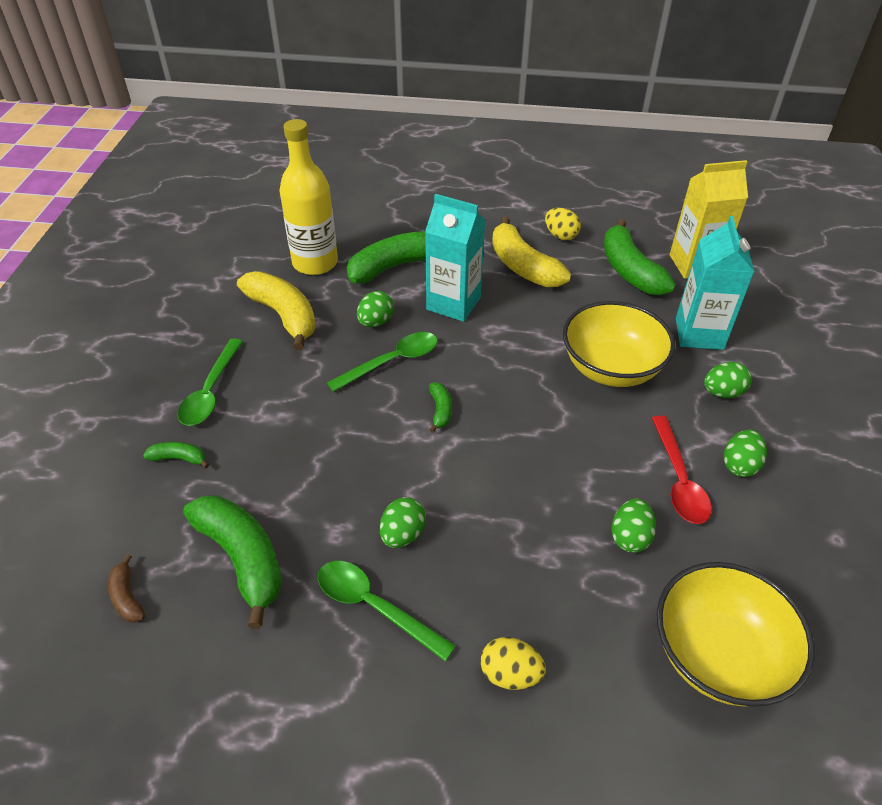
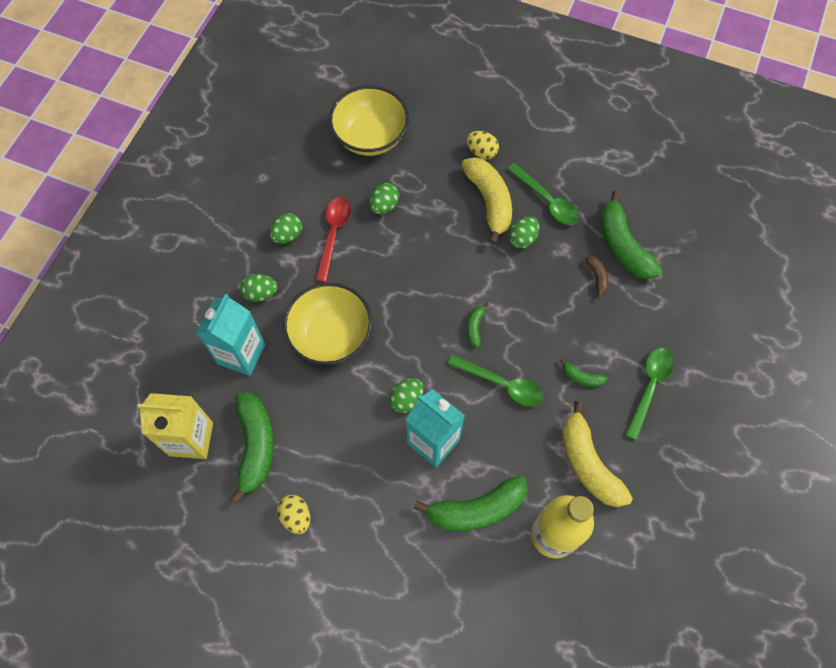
camera: 165 degrees left, 20 degrees up
(127, 596) = (690, 238): brown banana -> brown banana (597, 277)
(179, 458) = (668, 329): green banana -> green banana (581, 377)
(375, 322) = (507, 434): green egg -> green egg (406, 399)
(392, 362) = (502, 384): green spoon -> green spoon turned 135 degrees counterclockwise
(522, 266) = (352, 478): yellow banana -> yellow banana (489, 202)

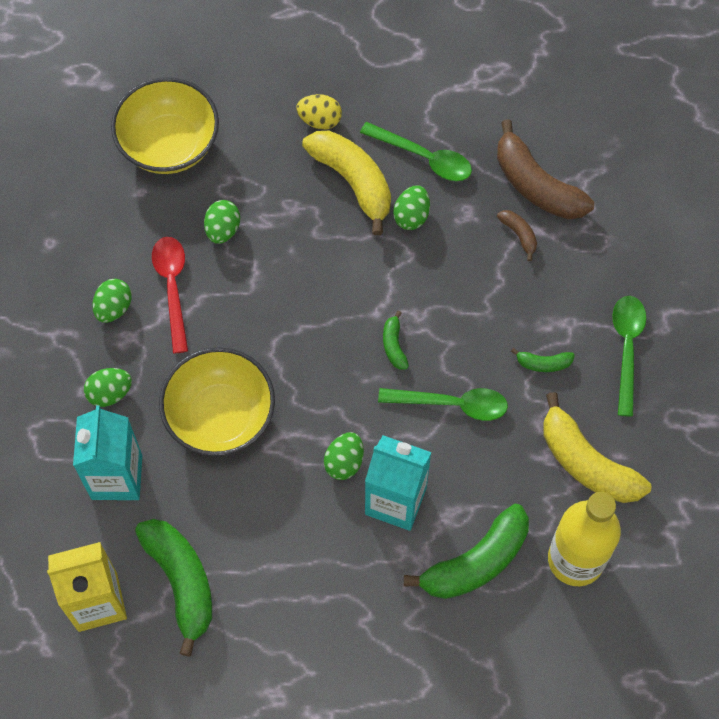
camera: 20 degrees left, 0 degrees up
(296, 516) = (265, 647): yellow egg -> none
(622, 245) = (536, 185): green banana -> brown banana

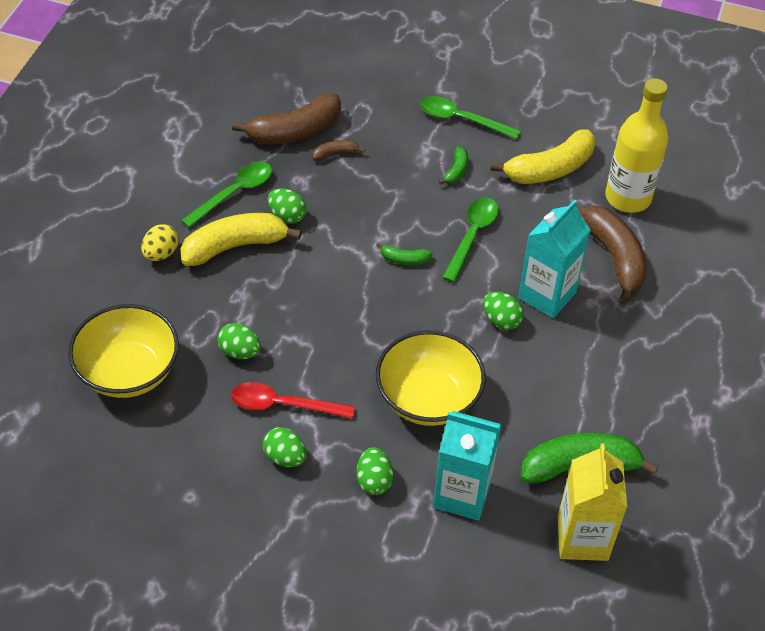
camera: 75 degrees left, 15 degrees down
(476, 562) = (615, 258): green banana -> brown banana

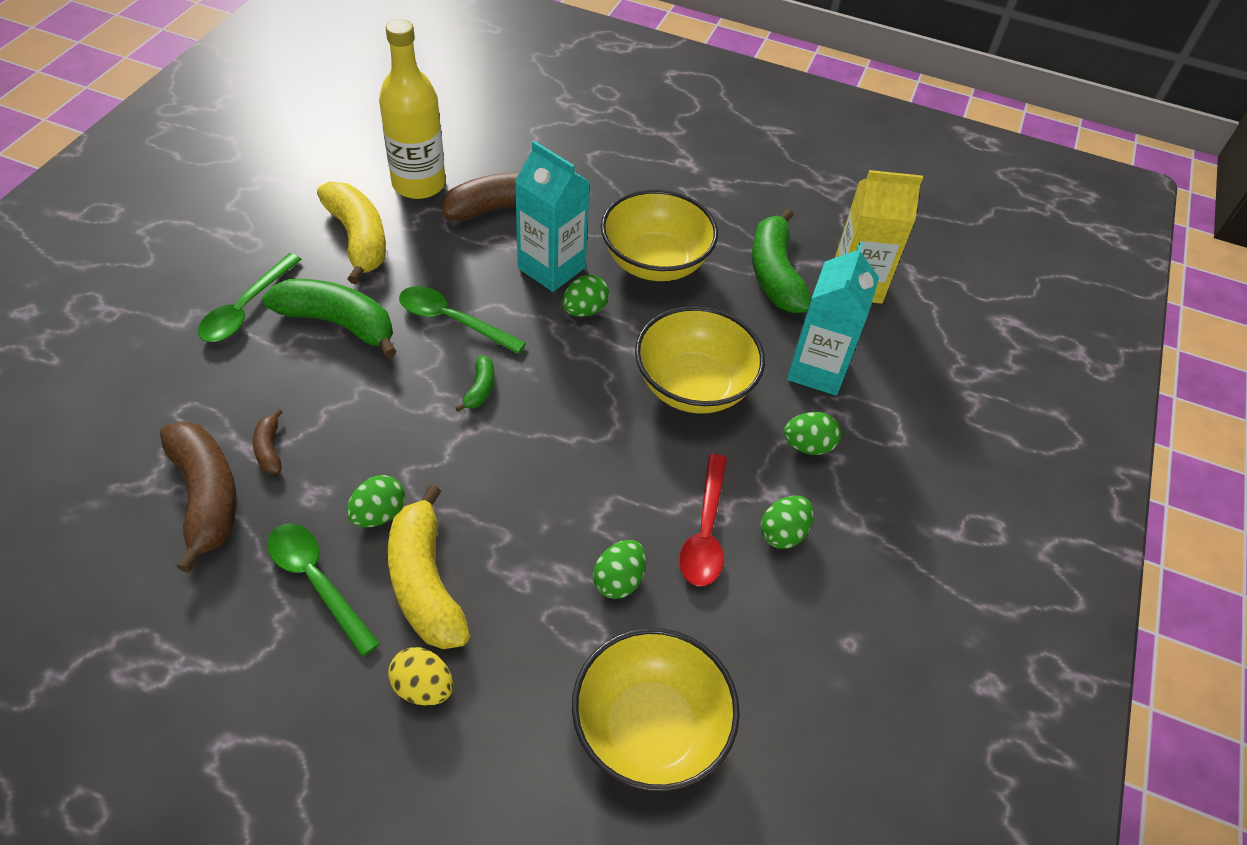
camera: 90 degrees left, 0 degrees up
(456, 171) = (338, 323): green banana -> green banana, size x2.16
(572, 370) = (655, 262): none -> yellow bowl

